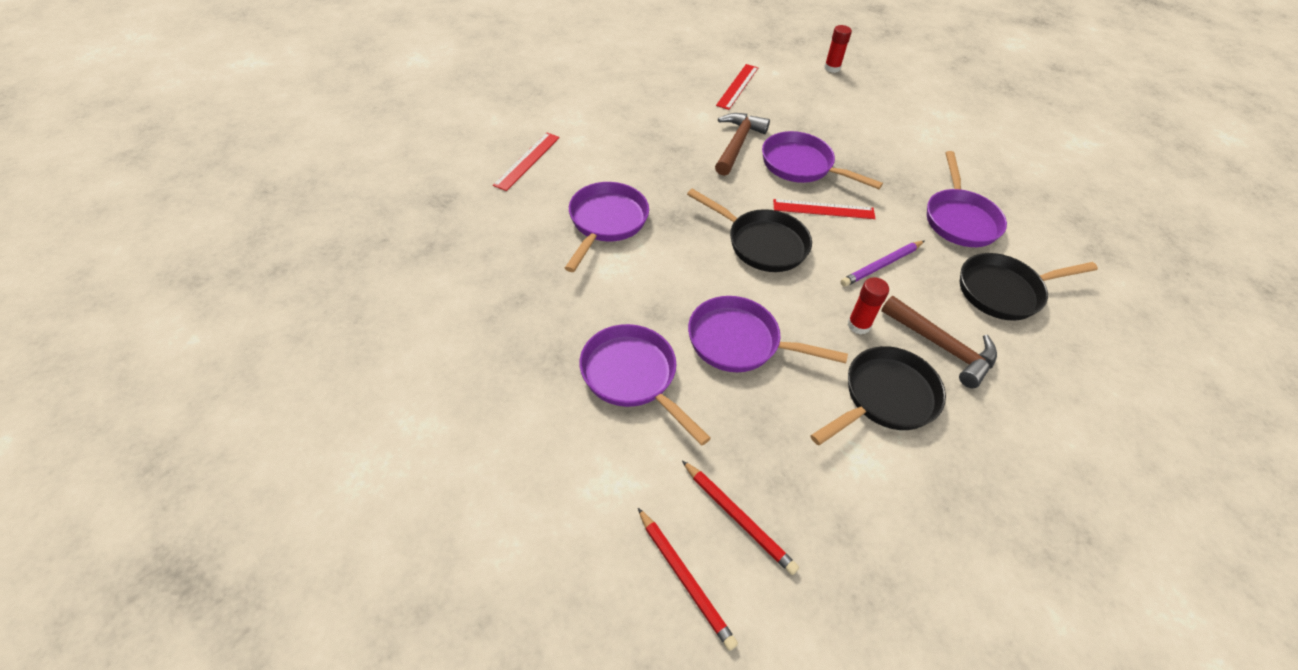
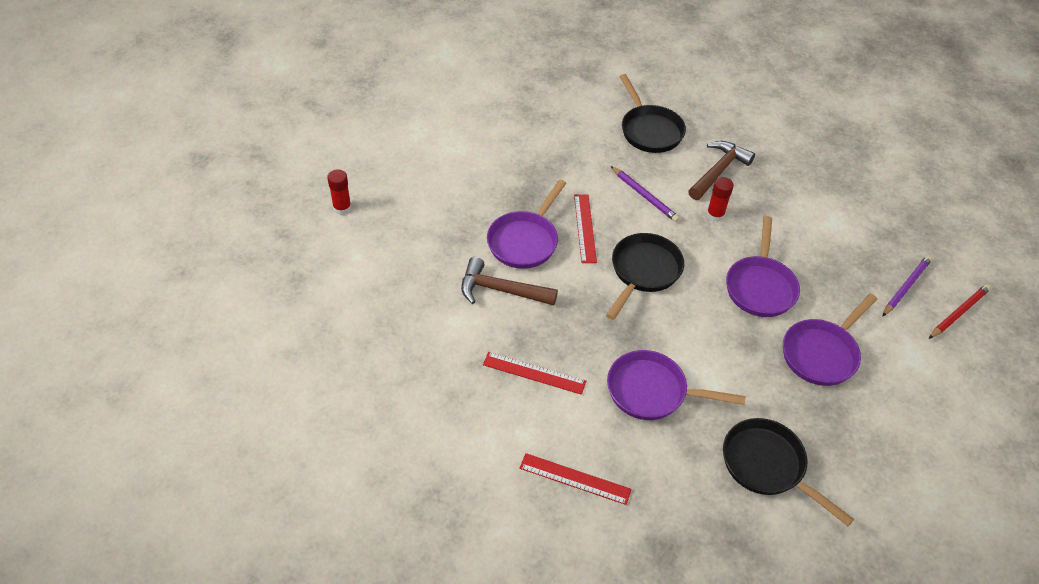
camera: 95 degrees left, 0 degrees up
(737, 86) = (392, 290): red ruler -> red ruler (534, 373)
(738, 518) = (906, 286): red pencil -> purple pencil
(885, 398) = (777, 206): black pan -> black pan (767, 466)
(959, 219) = (573, 142): purple pan -> none

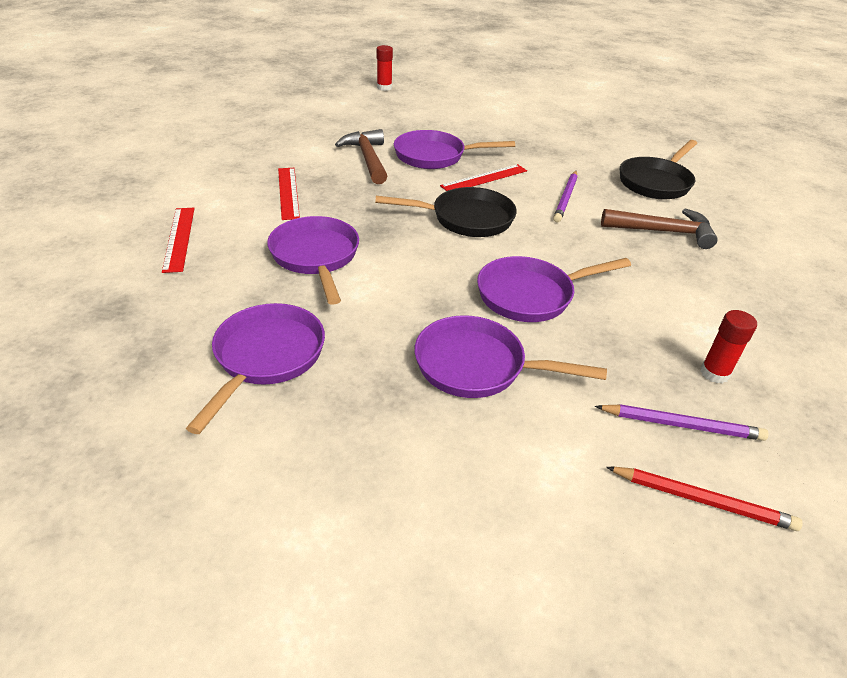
camera: 60 degrees right, 10 degrees down
(715, 215) = (597, 243): red glue stick -> red glue stick (714, 373)
(767, 466) = (266, 357): black pan -> purple pan

